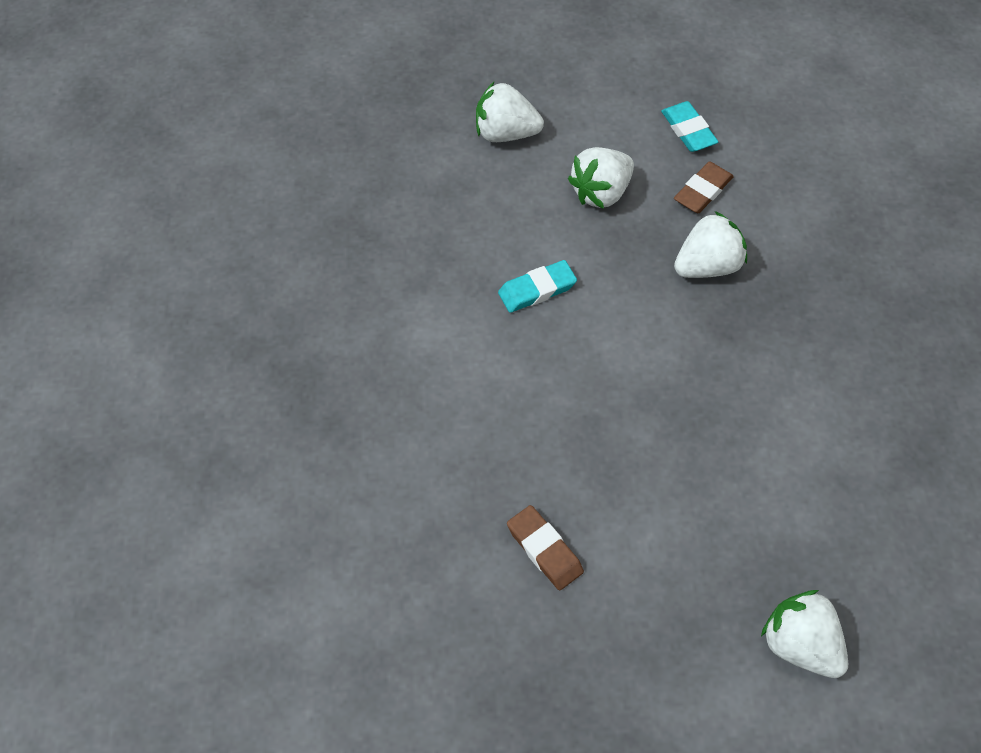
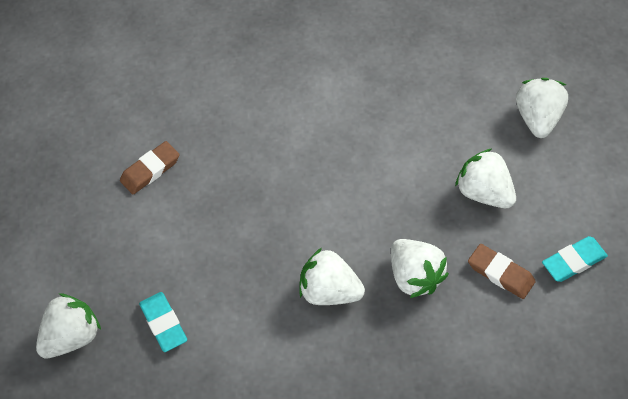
camera: 90 degrees right, 0 degrees up
(537, 289) = (375, 151): turquoise eraser -> turquoise eraser (164, 323)
(727, 349) = (330, 291): none -> white strawberry

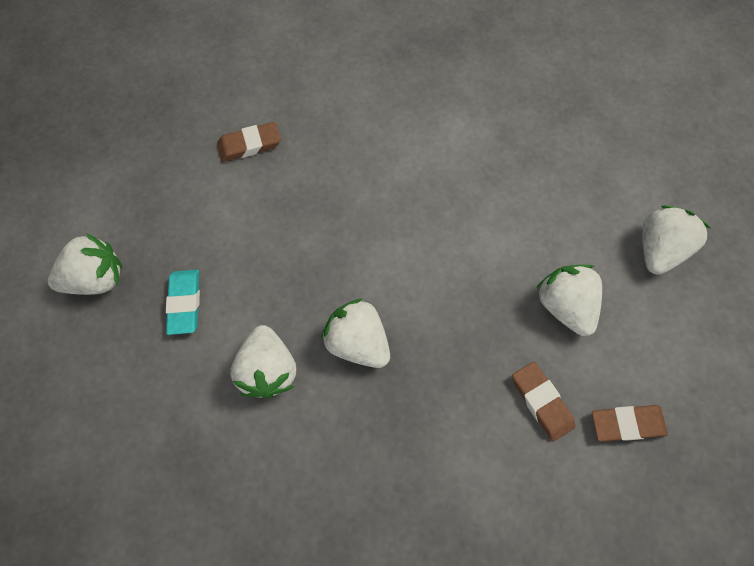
camera: 20 degrees right, 10 degrees up
(415, 276) = (450, 364): white strawberry -> white strawberry (268, 369)
(573, 261) = (626, 424): turquoise eraser -> brown eraser

